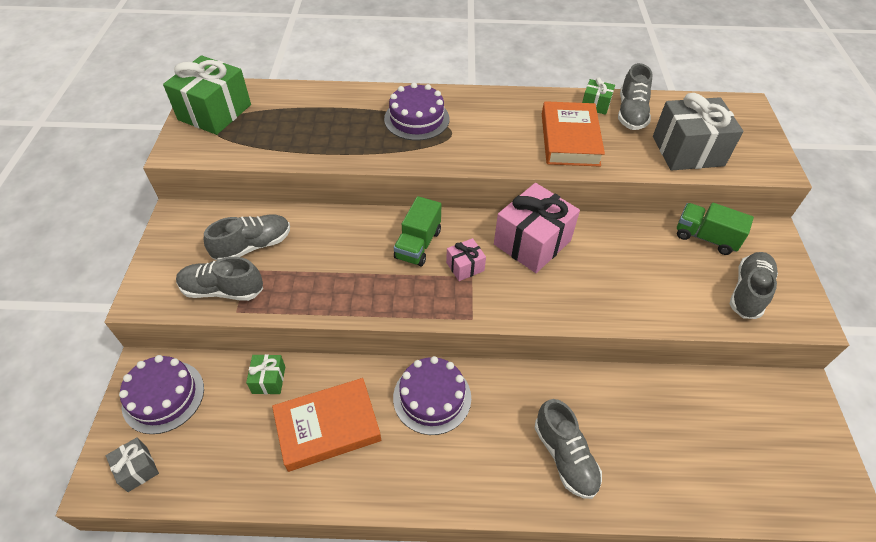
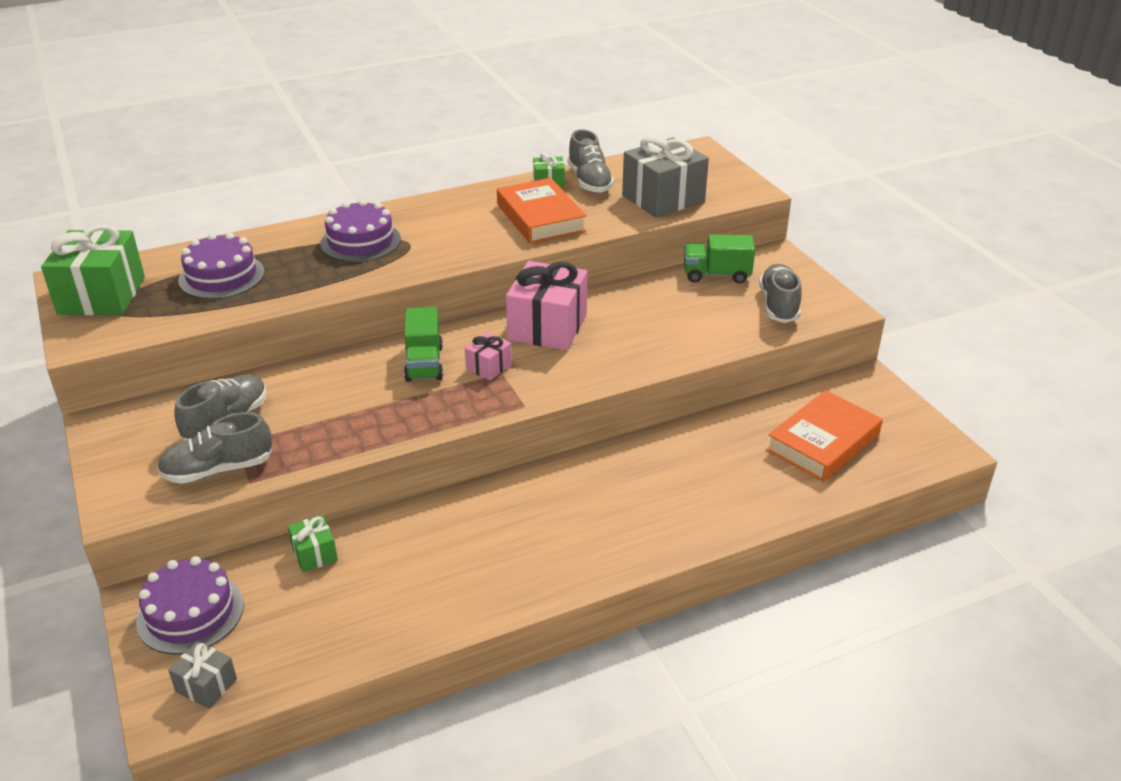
camera: 25 degrees left, 15 degrees down
(328, 427) = (414, 569): orange book -> orange book (823, 442)
(432, 397) = (514, 505): purple cake -> purple cake (221, 276)
(565, 456) = (679, 504): grey shoe -> none

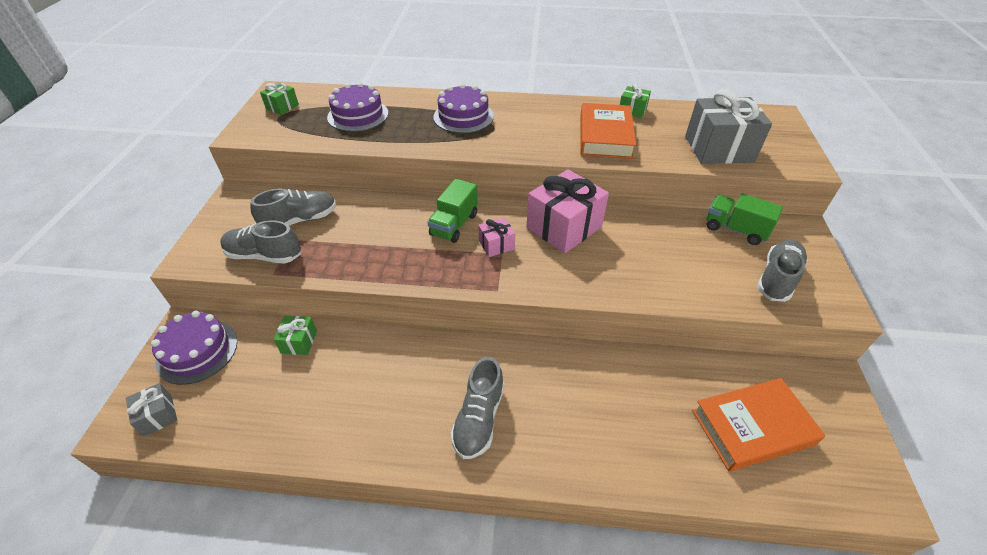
camera: 30 degrees right, 10 degrees up
(101, 295) = (282, 107): green gift -> green gift, size x0.48
(589, 181) = (666, 117): grey shoe -> grey shoe (479, 418)

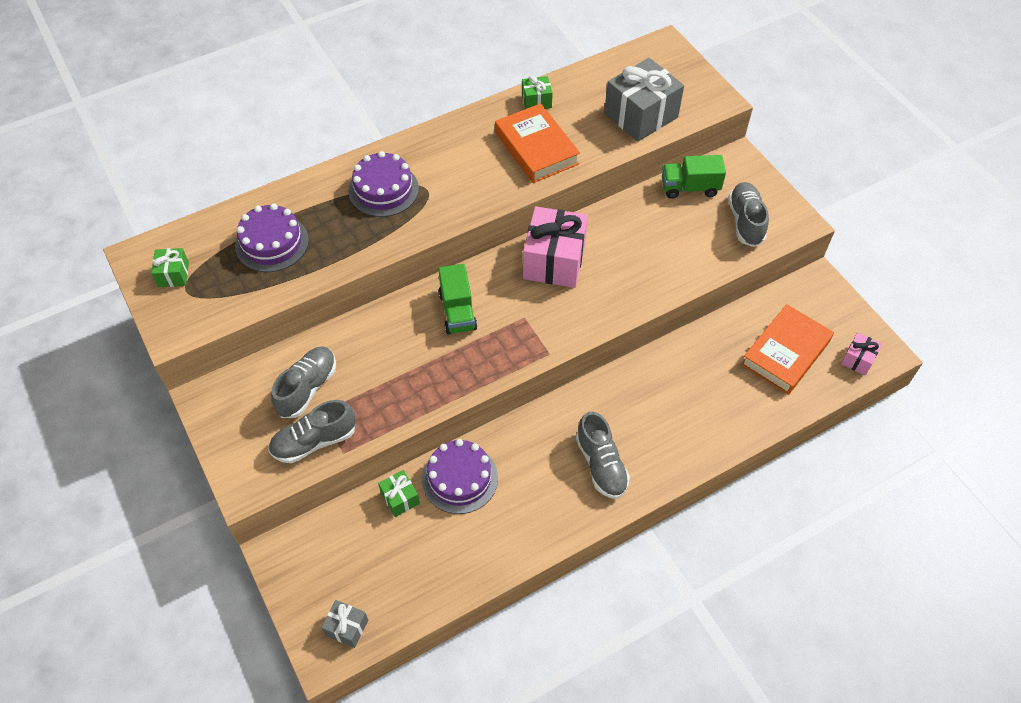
camera: 35 degrees left, 10 degrees up
(197, 351) = (317, 563): purple cake -> purple cake (460, 478)
(496, 245) = (512, 311): pink gift -> pink gift (858, 359)

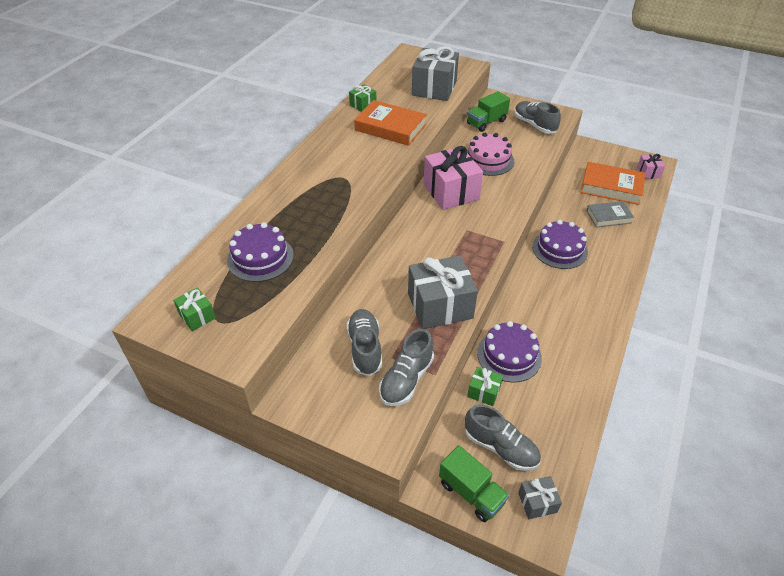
camera: 35 degrees left, 10 degrees down
(383, 190) = (312, 190): purple cake -> purple cake (559, 249)
(414, 387) = (440, 306): none -> grey gift
(457, 311) = (421, 247): green truck -> green truck (471, 492)
(601, 464) = (582, 296): grey shoe -> grey shoe (500, 447)
(638, 242) = (488, 160): none -> pink cake
(737, 389) = (608, 217): none -> grey book
(785, 353) = (611, 187): orange book -> orange book turned 75 degrees counterclockwise

